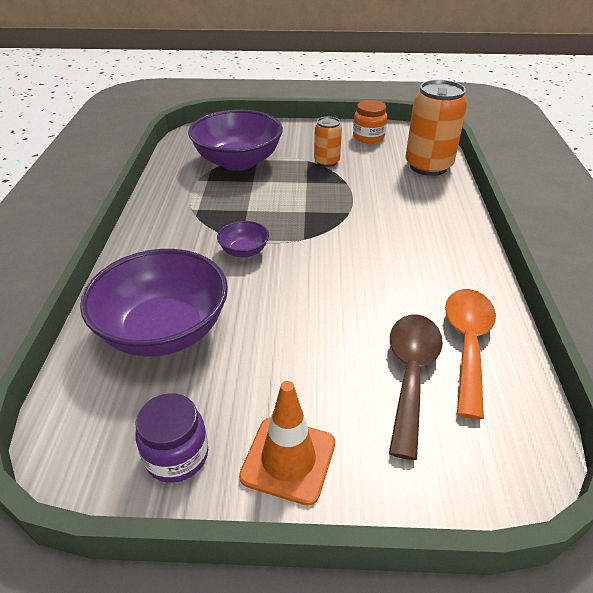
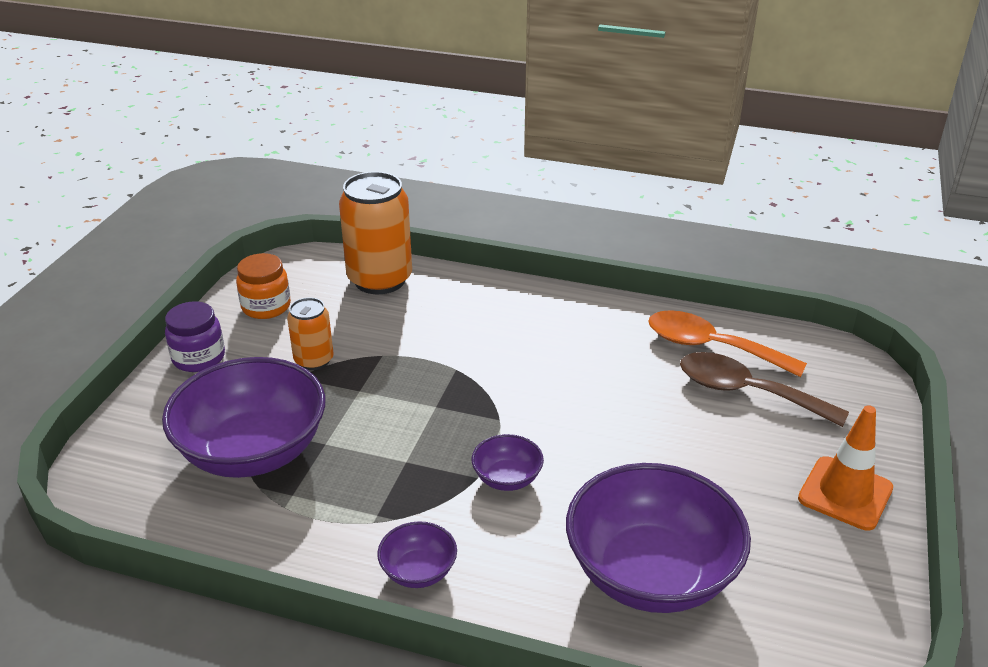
camera: 75 degrees left, 5 degrees down
(154, 231) = (418, 571): none -> purple bowl
(176, 455) = (841, 574): purple jar -> purple jar (199, 358)

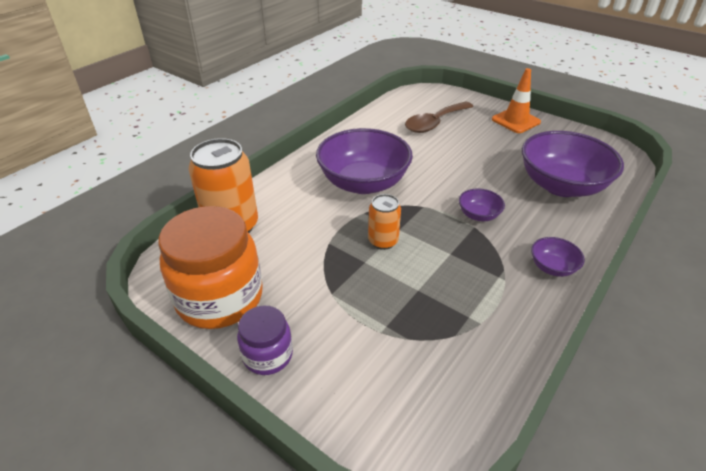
camera: 70 degrees left, 5 degrees up
(253, 451) = (413, 333): purple bowl -> purple bowl (363, 183)
(266, 307) = (220, 298): orange jar -> orange jar, size x1.92
(314, 360) = (315, 280): orange can -> orange can (383, 241)
(711, 347) = (392, 122): orange spoon -> none

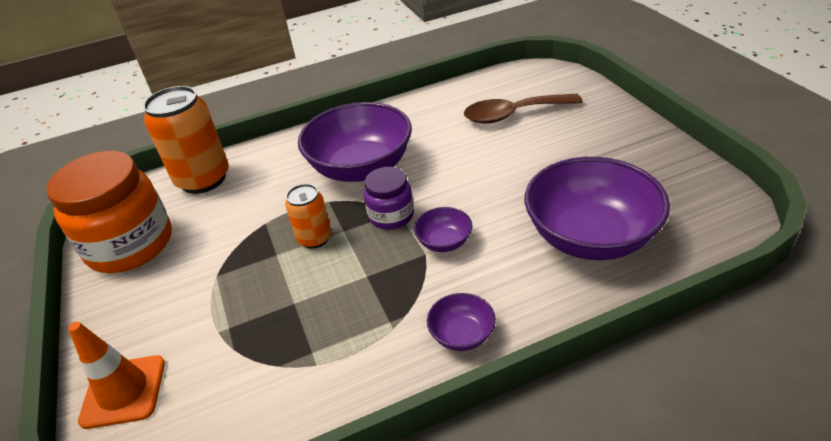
camera: 35 degrees right, 0 degrees up
(268, 355) = (113, 312): purple jar -> purple jar (391, 216)
(515, 121) = (623, 133): orange traffic cone -> orange traffic cone (123, 391)

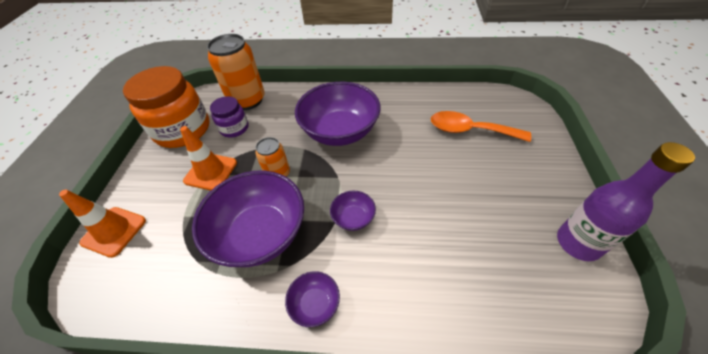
camera: 25 degrees right, 10 degrees up
(217, 272) = (211, 172): none -> orange traffic cone
(391, 216) = (333, 179): purple jar -> purple jar (234, 128)
(513, 114) = (470, 130): brown spoon -> orange spoon
(590, 237) = (460, 268): purple bowl -> purple bowl (260, 233)
(682, 170) = (578, 243): none -> purple bottle

